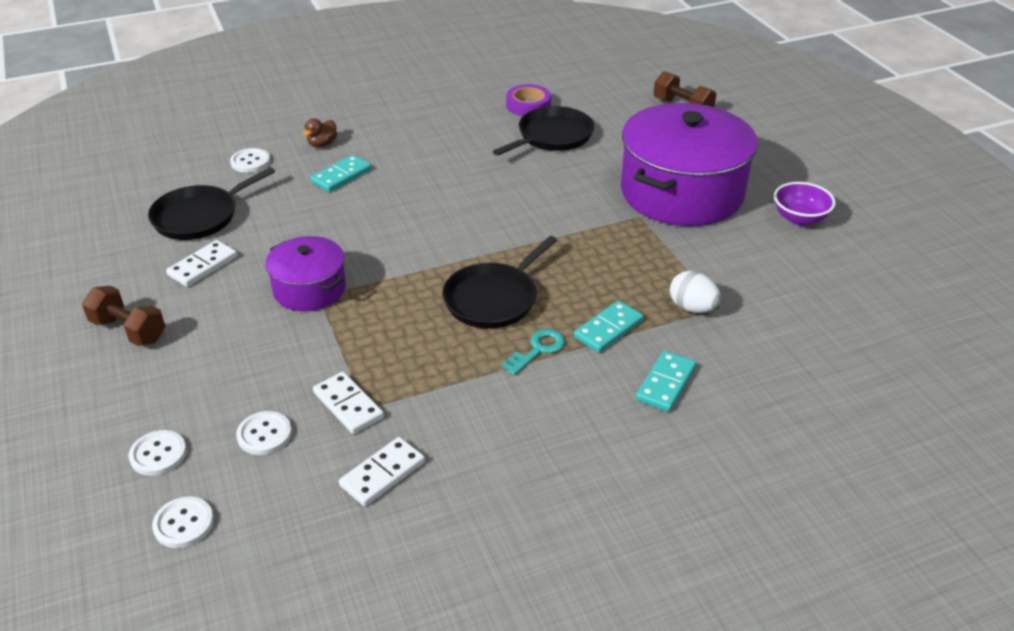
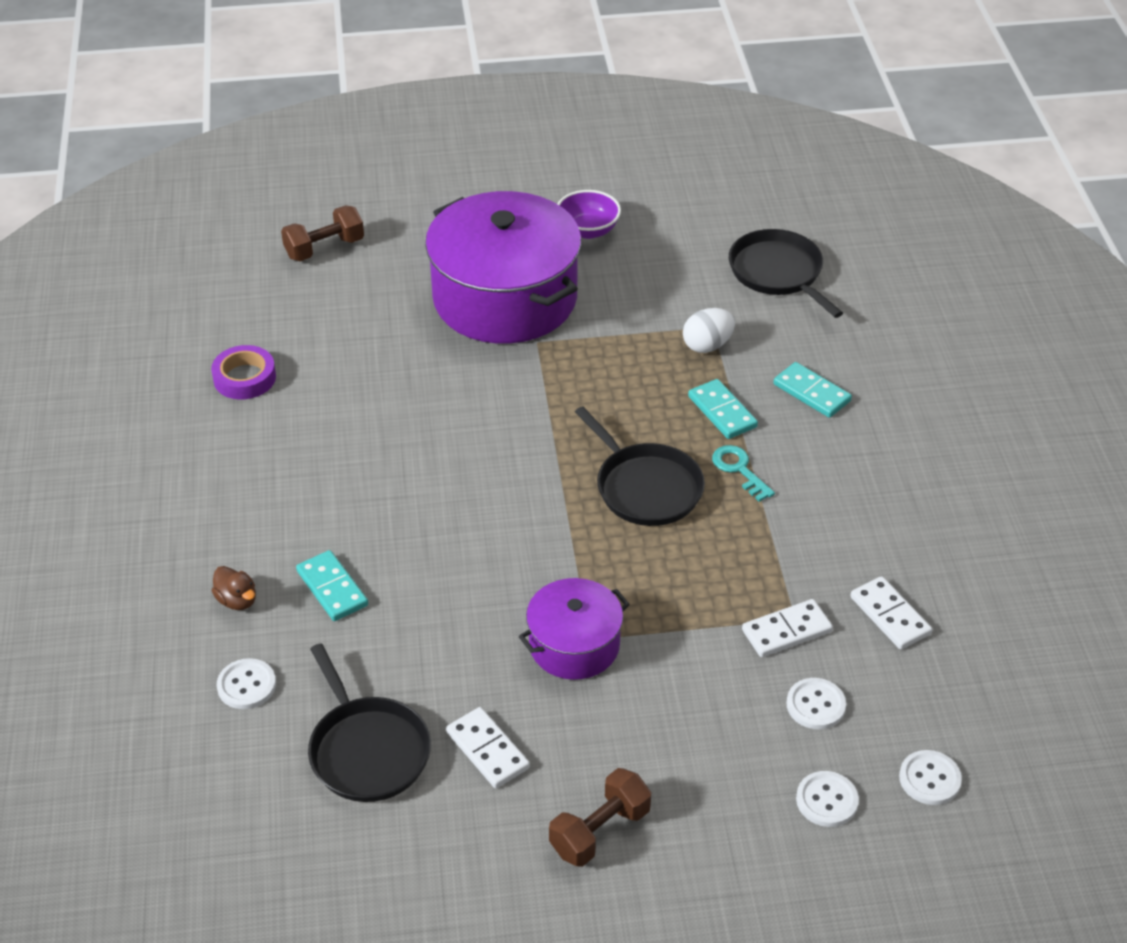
camera: 75 degrees left, 5 degrees up
(552, 136) = (334, 373): black pan -> black pan (778, 273)

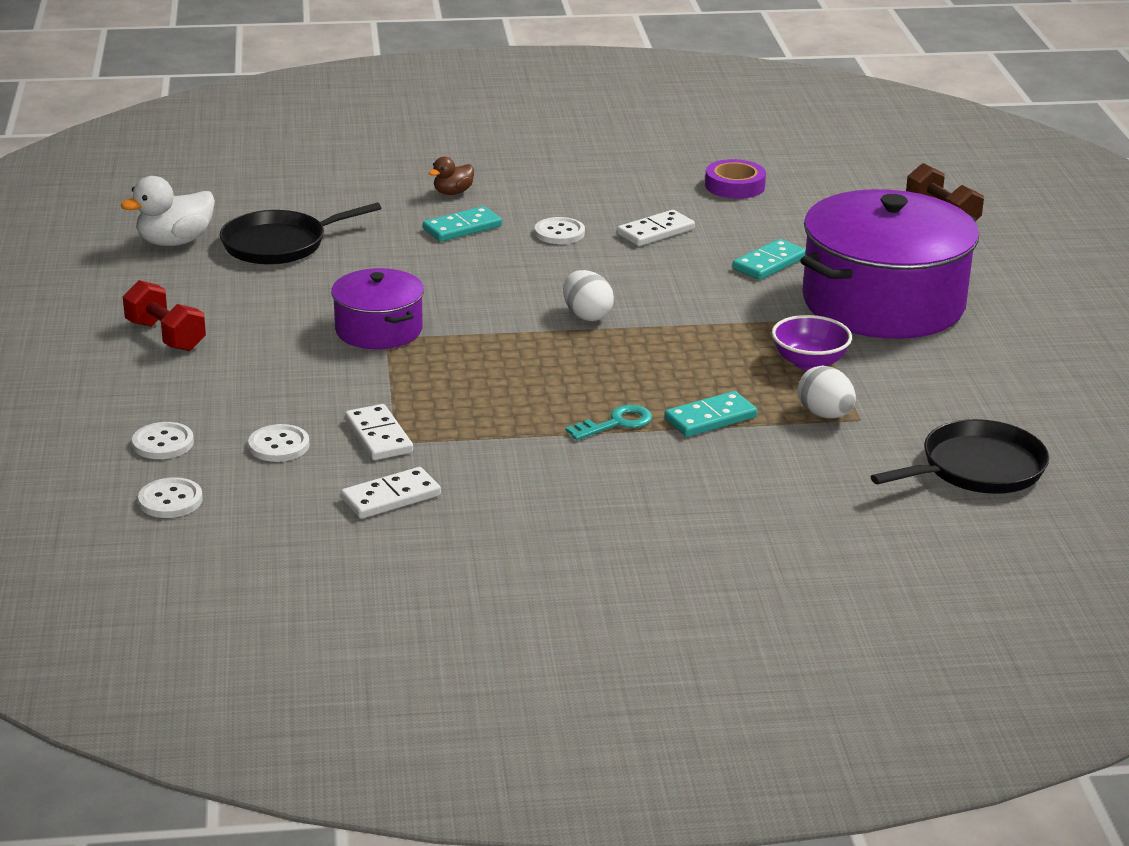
camera: 90 degrees right, 15 degrees down
(246, 685) = (359, 199): white button -> white button (559, 233)
(355, 857) = (175, 242): none -> white duck
(488, 750) = (266, 291): white domino -> white domino (656, 232)
(536, 488) = (587, 315): none -> white egg
(588, 230) = (1022, 351): purple bowl -> purple bowl (809, 362)
(600, 831) = (166, 336): brown dumbbell -> red dumbbell
(645, 487) = (588, 370): black pan -> none
(812, 392) = (750, 476): turquoise domino -> turquoise domino (769, 263)

